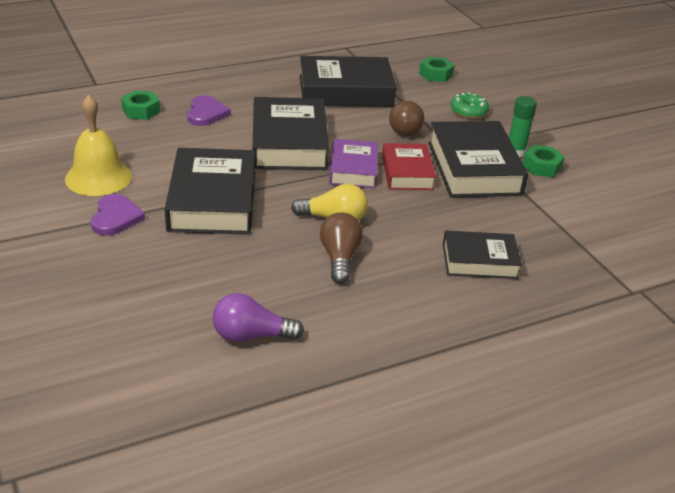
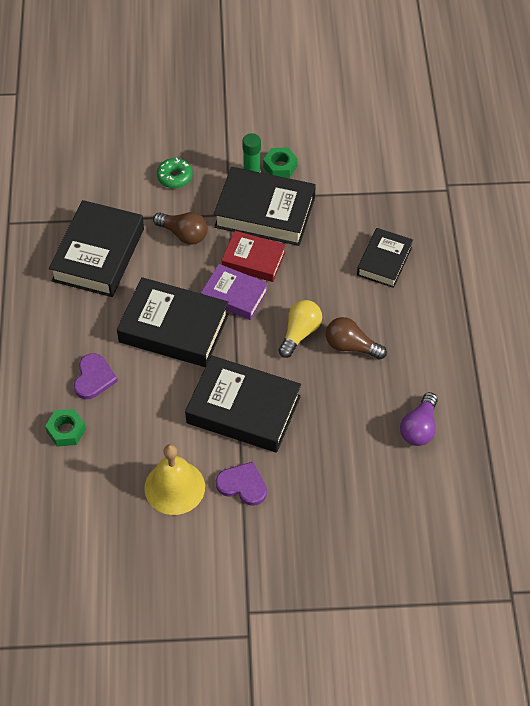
camera: 65 degrees left, 20 degrees up
(206, 113) = (94, 378): purple heart -> purple heart turned 75 degrees clockwise
(436, 74) = (97, 173): green nut -> none

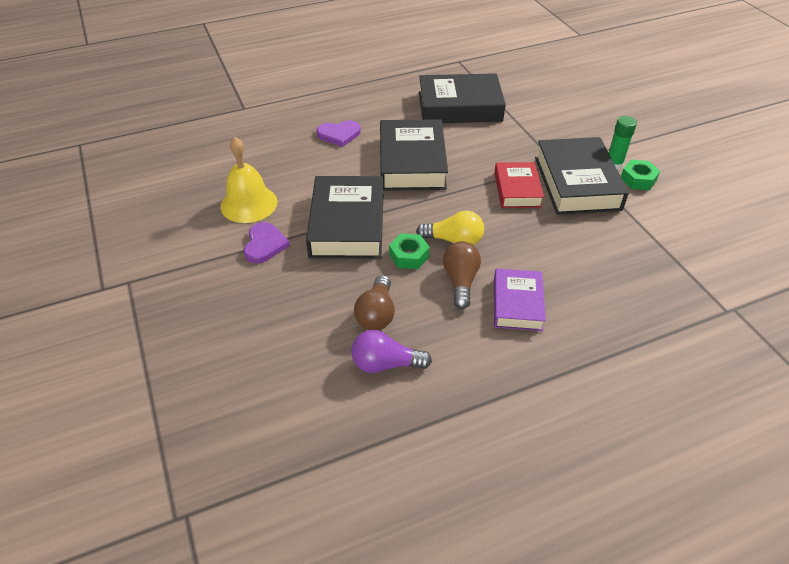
camera: 70 degrees right, 10 degrees down
(66, 431) = (283, 134): green nut -> green nut (409, 256)
(175, 177) = (570, 123): green donut -> none
(183, 234) = (514, 143): brown light bulb -> brown light bulb (376, 314)
(234, 295) = (469, 188): purple book -> purple book (517, 304)
(384, 261) = (585, 281): black book -> none

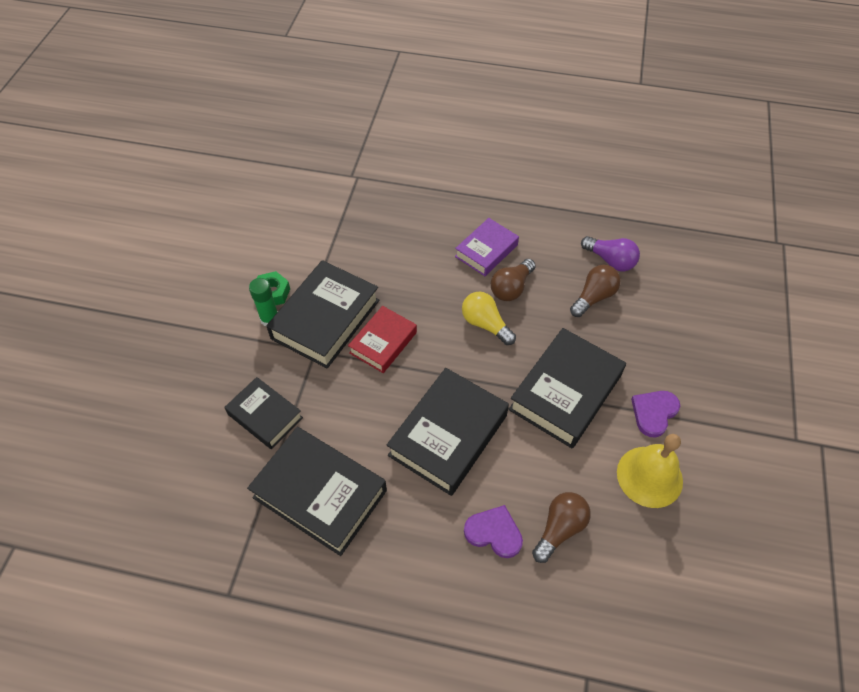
camera: 145 degrees left, 10 degrees up
(298, 152) = (559, 529): none -> brown light bulb
(409, 256) = (534, 331): green nut -> none
(538, 120) = (265, 416): none -> black book

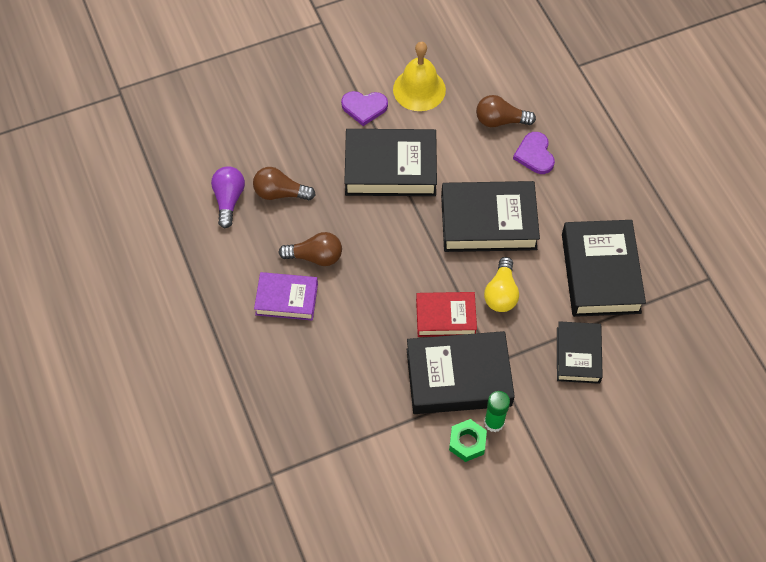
camera: 125 degrees left, 5 degrees up
(485, 324) = (368, 254): yellow light bulb -> yellow light bulb (501, 293)

